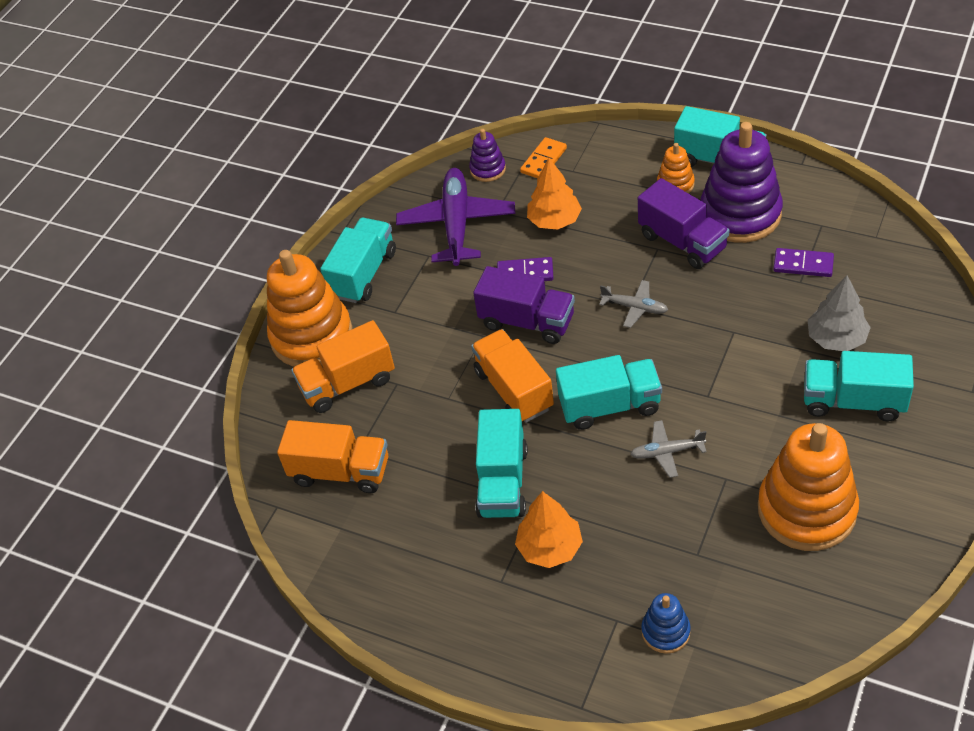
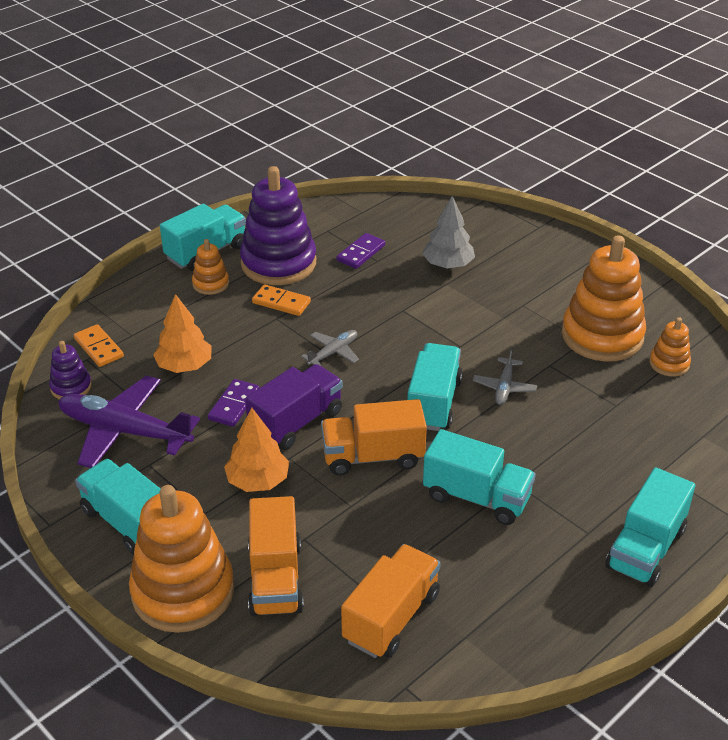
camera: 75 degrees left, 10 degrees down
(550, 547) = (566, 489): orange tree -> orange tree (257, 481)
(665, 631) = (683, 447): blue stacking toy -> none
(682, 242) = (281, 302): purple truck -> orange domino
(799, 585) = (669, 363): none -> orange stacking toy
(853, 401) = (514, 279): turquoise truck -> turquoise truck (645, 548)

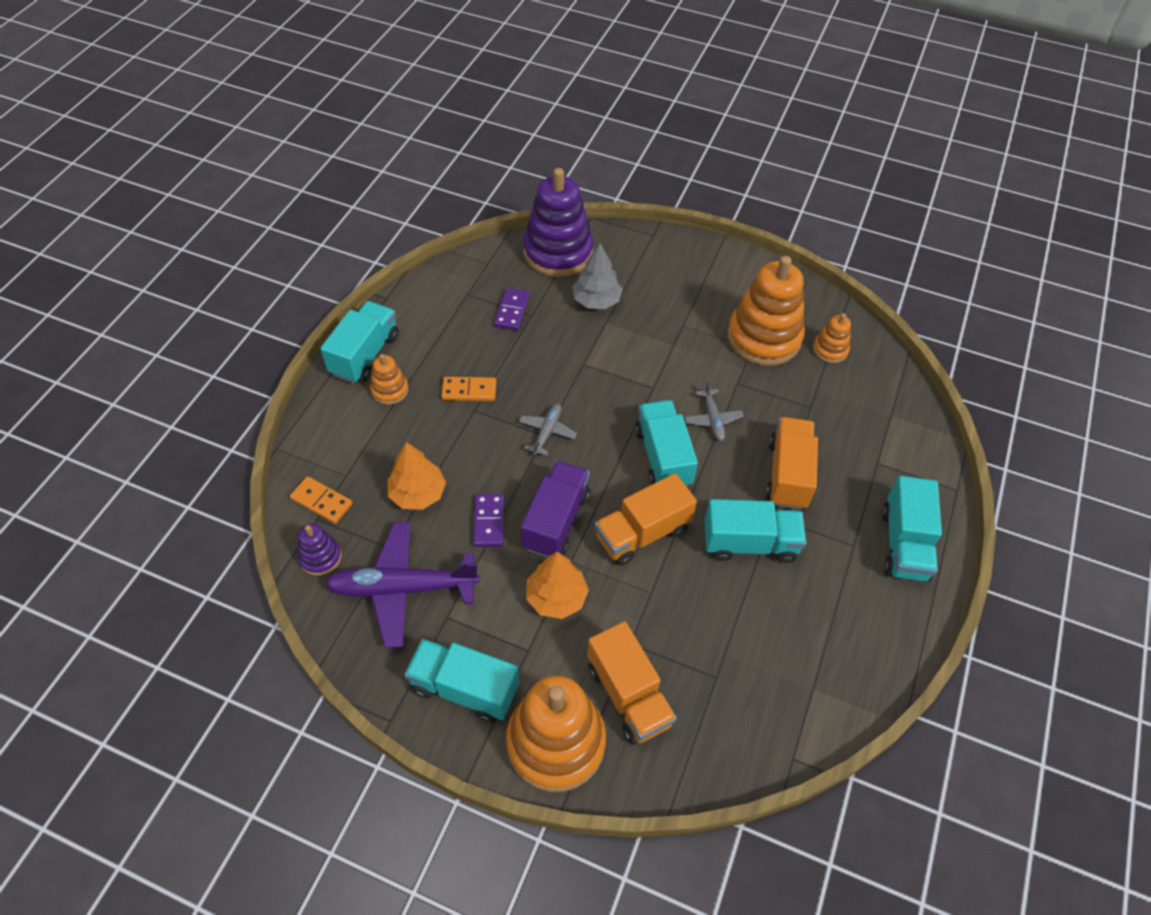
camera: 25 degrees left, 15 degrees up
(278, 263) = (442, 346): purple stacking toy -> purple stacking toy (558, 252)
(391, 617) = (745, 694): orange truck -> orange truck (788, 474)

